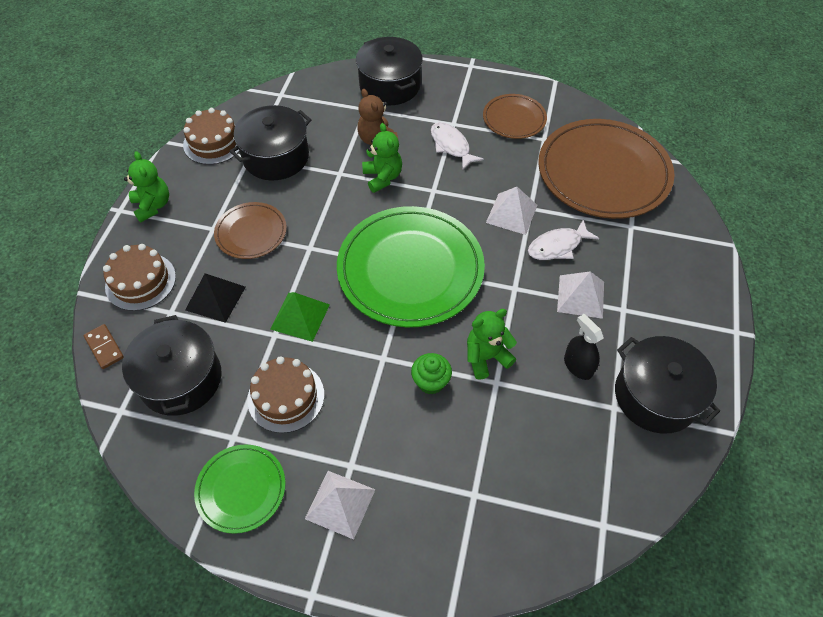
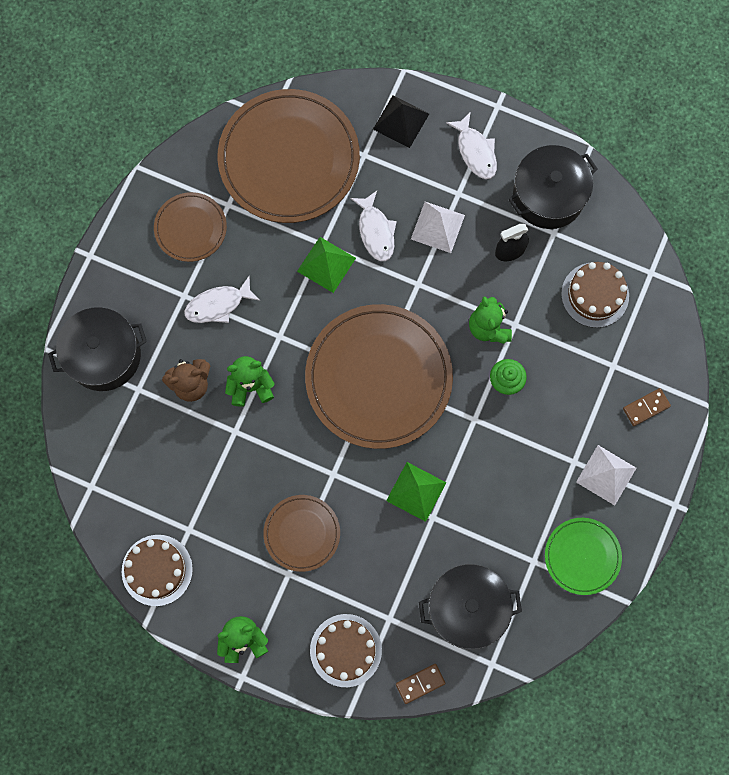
camera: 80 degrees left, 20 degrees up
(215, 298) = (380, 573): black pyramid -> black pyramid (401, 121)
(276, 157) = (195, 499): black pot -> none
(286, 397) = (501, 512): brown cake -> brown cake (595, 295)
(410, 269) = (378, 378): green plate -> brown plate
(430, 541) = (646, 407): none -> brown domino
(511, 213) = (326, 264): white pyramid -> green pyramid
(676, 318) = (475, 151): none -> white fish

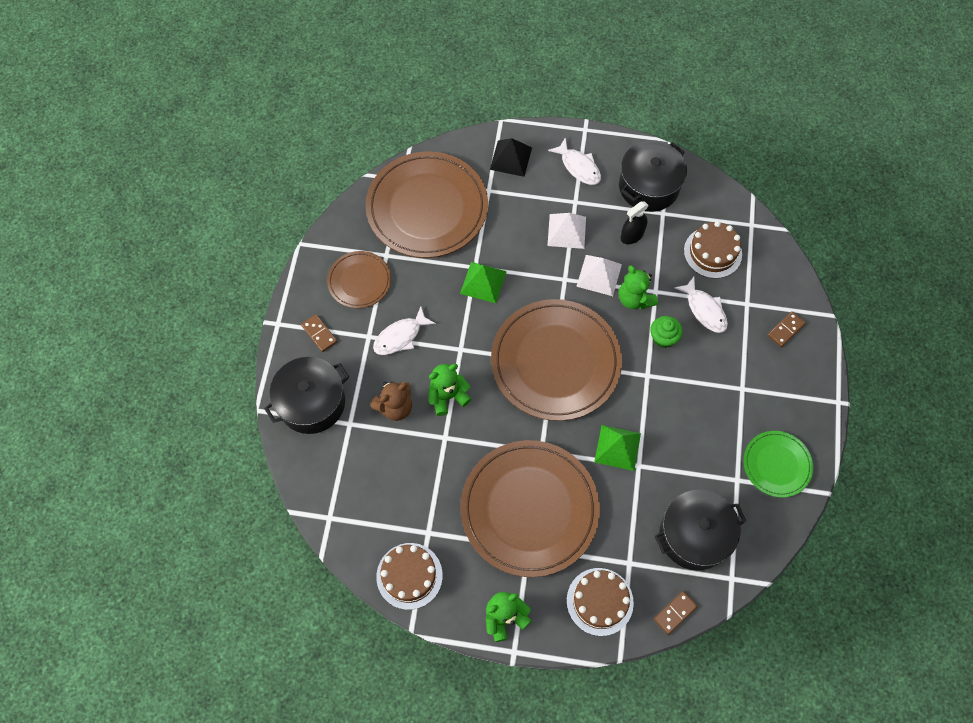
camera: 15 degrees left, 10 degrees down
(131, 279) = (319, 334): none -> brown domino
(302, 533) = (529, 509): brown plate -> brown plate, size x1.97
(376, 231) = (516, 246): white fish -> white fish (704, 310)
(606, 475) = (772, 392): white pyramid -> white pyramid (599, 275)

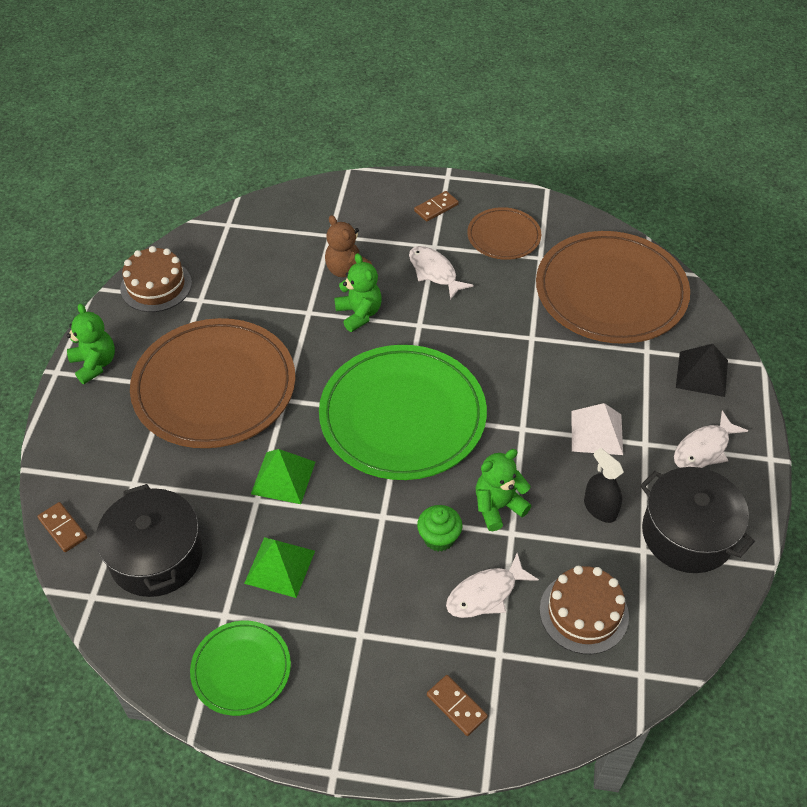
camera: 90 degrees right, 15 degrees down
(312, 402) = (355, 206): black pot -> none
(483, 282) = (511, 345): green pyramid -> green pyramid (279, 566)
(555, 362) = (402, 416): brown plate -> green plate
(599, 275) = (532, 467): white pyramid -> none
(599, 601) = (93, 451): brown cake -> none

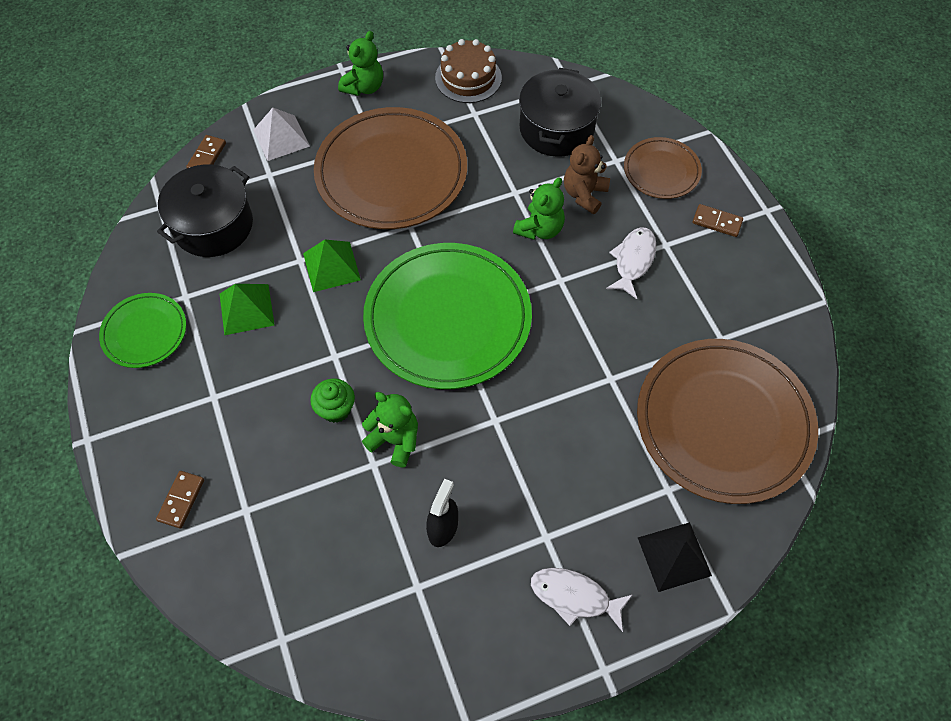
camera: 60 degrees right, 10 degrees up
(485, 594) = (299, 472): white fish -> none
(503, 236) = (724, 294): brown plate -> brown plate (661, 171)
(584, 612) = (321, 562): brown cake -> none
(596, 432) = (531, 487): white pyramid -> white pyramid (281, 138)
(687, 534) = (459, 621): black pot -> black pot (556, 128)

